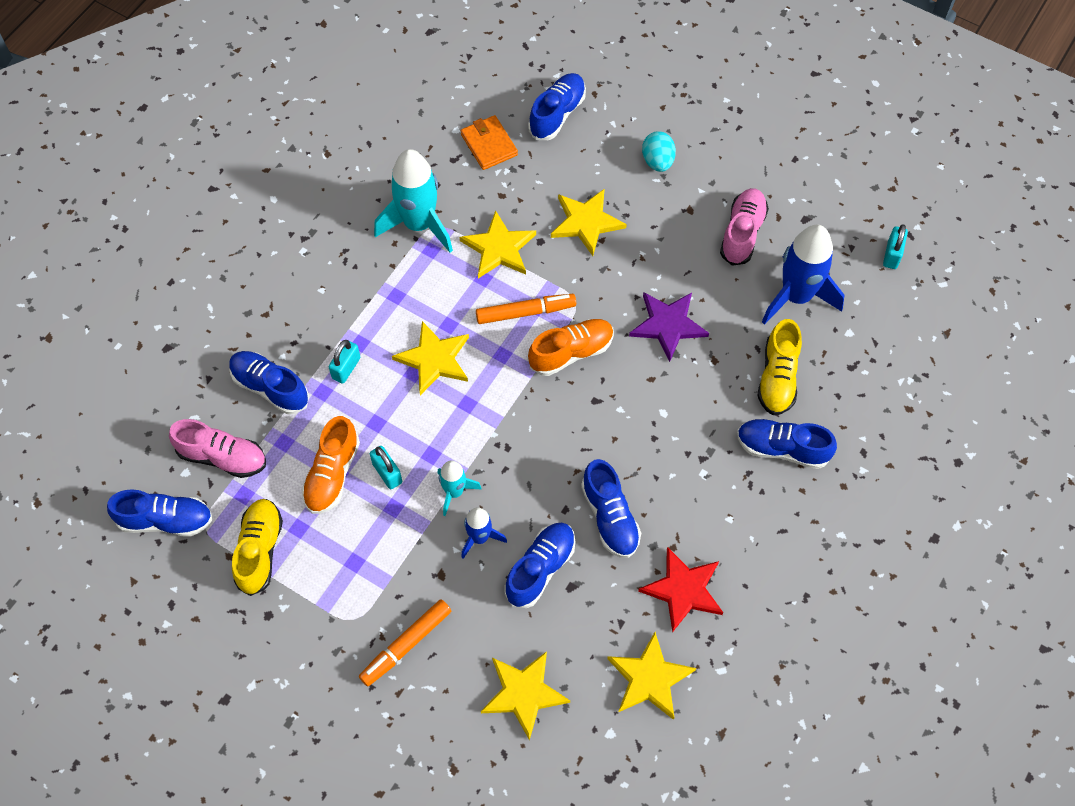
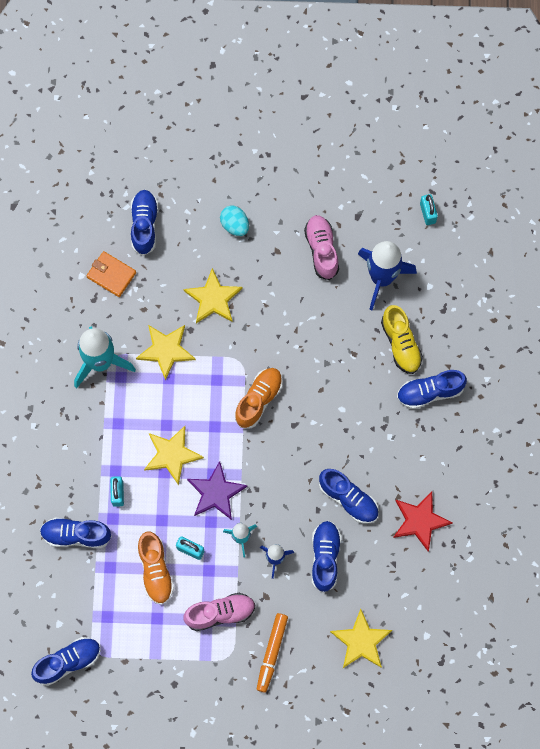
camera: 30 degrees left, 10 degrees up
(223, 457) = (76, 599): pink shoe -> pink shoe (220, 613)
(260, 550) = (142, 646): yellow shoe -> none
(525, 312) = (212, 387): orange marker -> none
(649, 678) = (430, 588): yellow star -> none
(668, 325) = (310, 345): purple star -> purple star (216, 493)

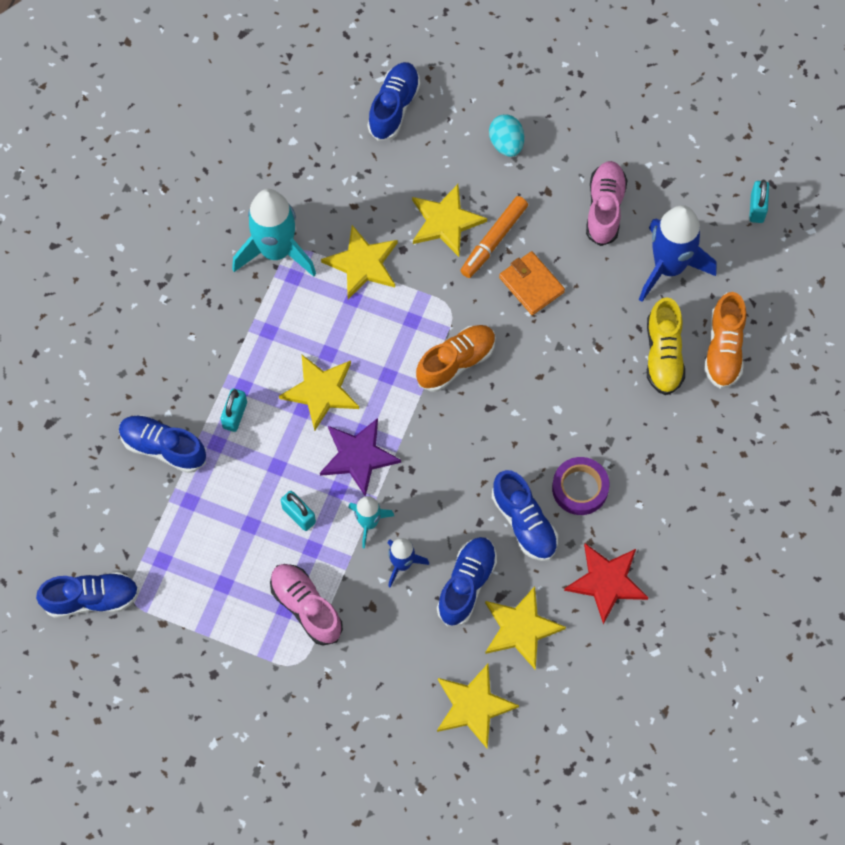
camera: 20 degrees right, 5 degrees down
(111, 275) = (330, 152): orange wallet -> orange wallet (531, 285)
(155, 571) = (245, 525): orange shoe -> orange shoe (723, 349)
(220, 613) = (306, 607): pink shoe -> pink shoe turned 135 degrees counterclockwise
(272, 653) = (353, 680): orange marker -> orange marker (494, 240)
(373, 575) = (521, 628): none -> yellow star
(377, 461) = (580, 488): none -> purple tape
(429, 392) = (679, 426): blue shoe -> none

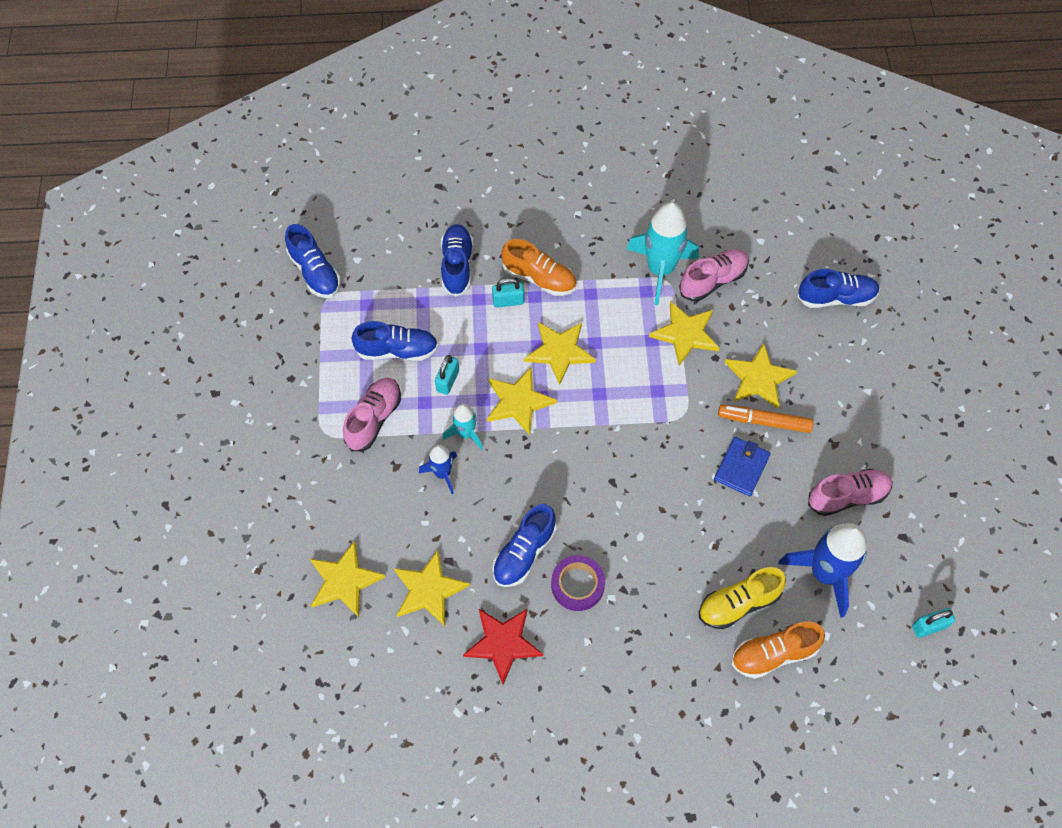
camera: 65 degrees right, 5 degrees down
(315, 208) = (713, 281): none -> pink shoe
(358, 456) = (518, 402): purple star -> yellow star
(456, 362) = (639, 439): orange shoe -> orange shoe (539, 278)
(467, 584) = (448, 530): blue shoe -> blue shoe (397, 350)
(506, 144) = (858, 394): turquoise egg -> none
(531, 285) = (741, 468): orange wallet -> blue wallet

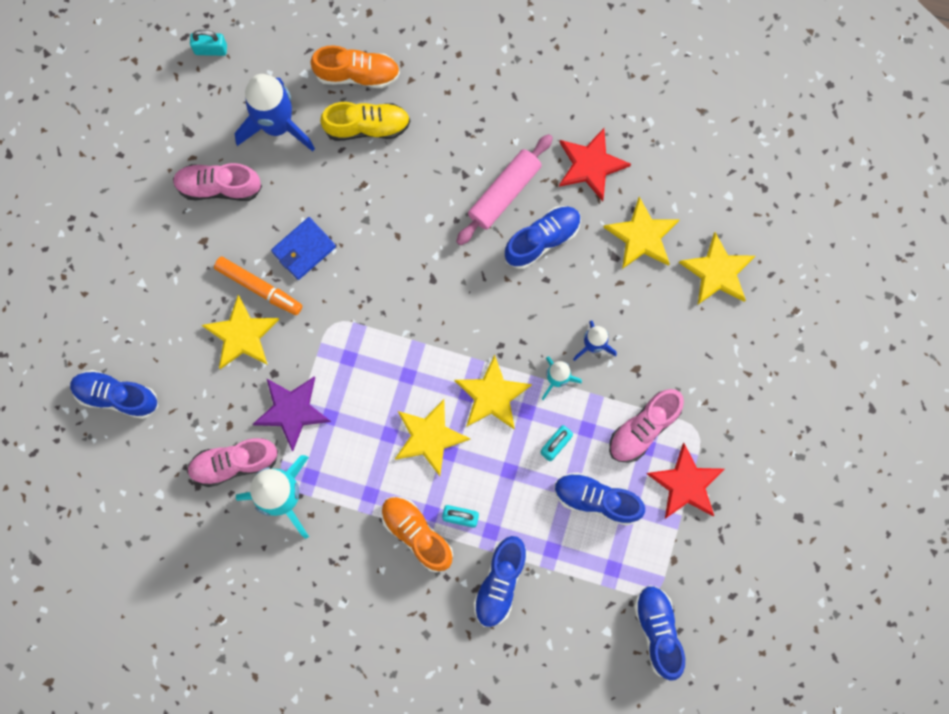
camera: 160 degrees left, 15 degrees up
(322, 387) = (686, 484): none -> red star
(577, 585) = (504, 193): purple tape -> pink rolling pin
(685, 334) = (292, 410): yellow star -> purple star

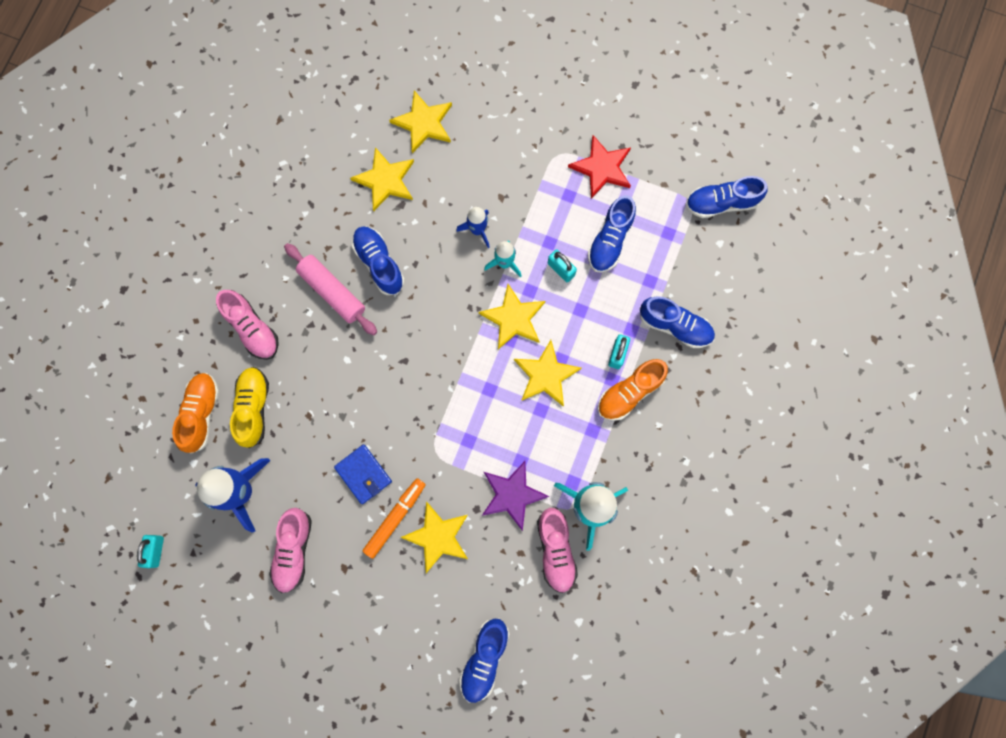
camera: 85 degrees left, 0 degrees up
(591, 165) = (316, 216): red star -> none
(643, 428) = (553, 197): pink shoe -> pink shoe (252, 329)

